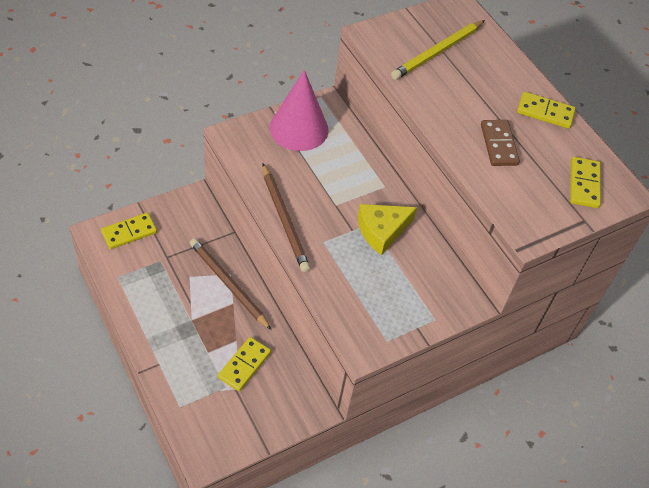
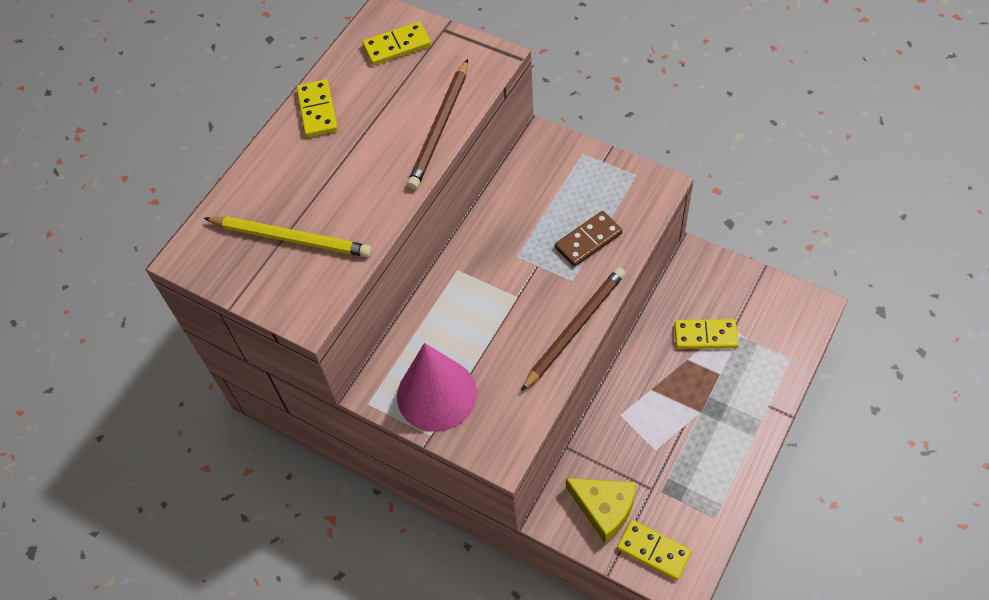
camera: 110 degrees left, 5 degrees up
(228, 284) = (633, 408): brown pencil -> brown pencil (440, 127)
(382, 231) = (517, 242): yellow cheese -> yellow cheese (604, 508)
(499, 145) = (397, 125): brown domino -> brown domino (588, 240)

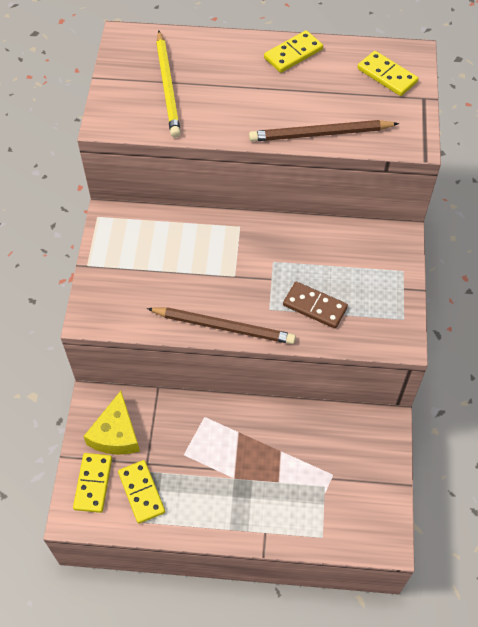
camera: 60 degrees right, 0 degrees up
(436, 394) = (123, 256): pink cone -> none
(705, 336) = (311, 457): yellow domino -> yellow domino (141, 492)

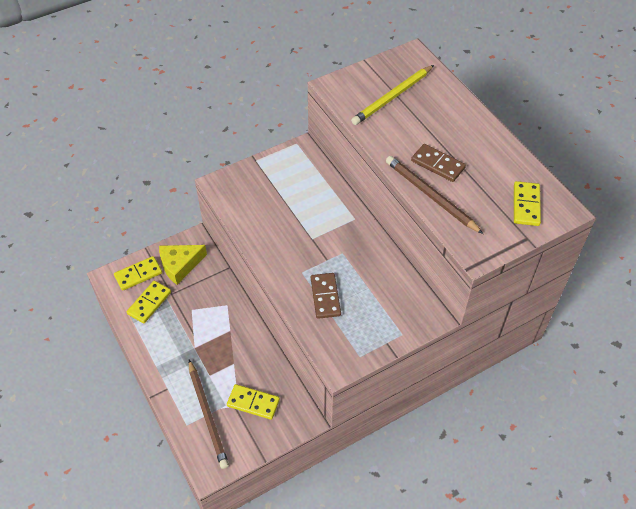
camera: 55 degrees right, 5 degrees down
(224, 327) = (267, 255): brown pencil -> brown pencil (208, 415)
(286, 106) = (438, 164): none -> brown domino
(293, 54) = (490, 143): yellow domino -> yellow domino (253, 403)

